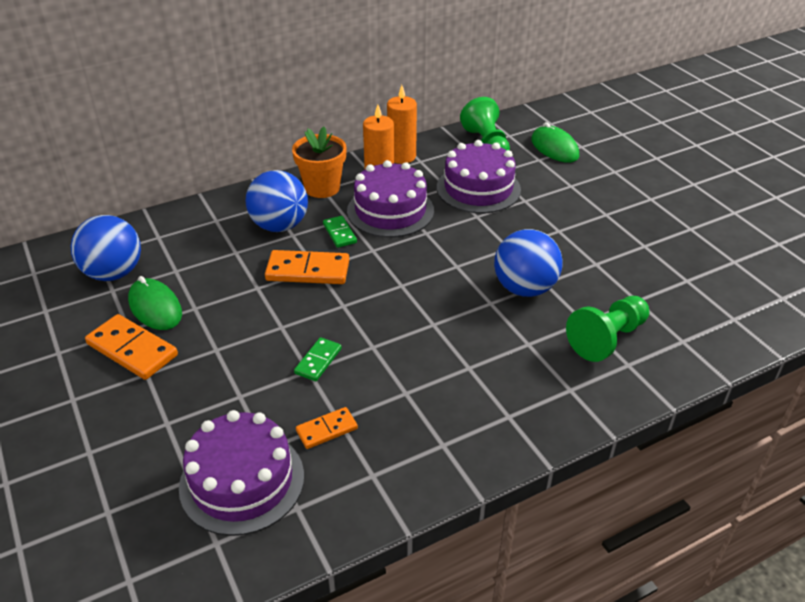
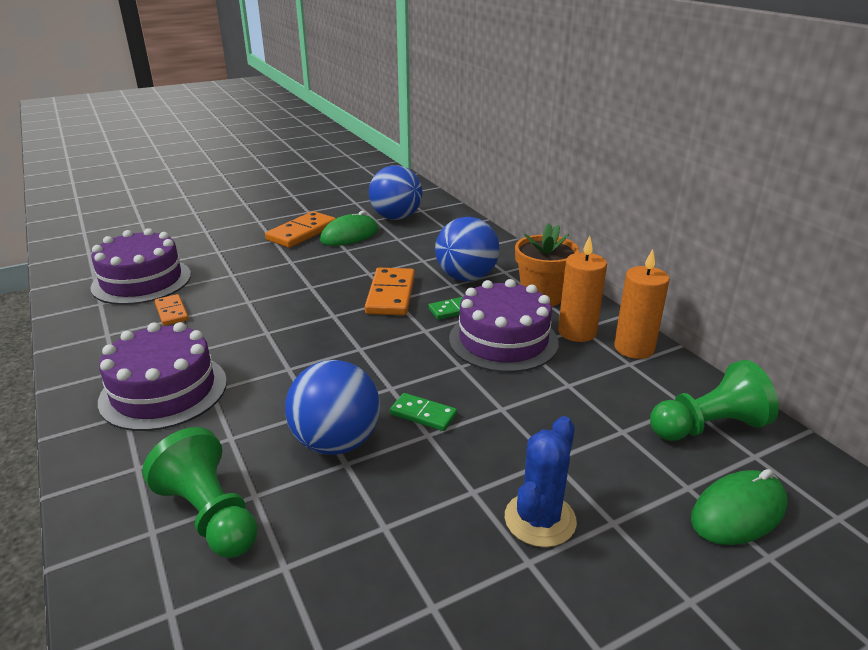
camera: 90 degrees right, 10 degrees down
(318, 361) = (258, 305): green domino -> green domino (423, 414)
(478, 188) = (572, 412): purple cake -> purple cake (164, 391)
(575, 208) = (540, 519): none -> blue cactus

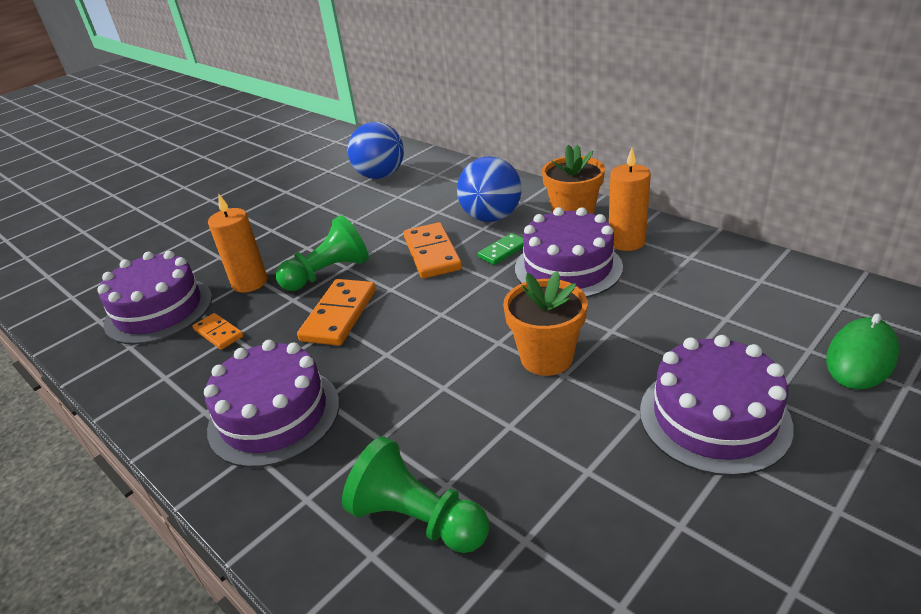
camera: 15 degrees left, 5 degrees up
(302, 233) = (295, 215): orange domino -> orange domino (339, 315)
(336, 442) = (486, 409): blue ball -> none
(349, 235) = (347, 205): green mouse -> none
(423, 414) = (546, 357): green domino -> orange flower pot
(540, 519) = (714, 418): blue cactus -> purple cake
(634, 348) = (684, 242): orange candle -> orange candle (250, 282)
(708, 427) = (790, 293): green pawn -> green pawn (328, 273)

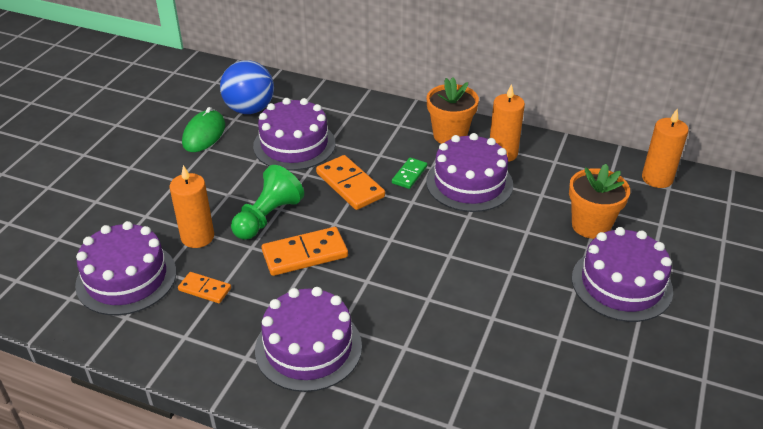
camera: 25 degrees left, 5 degrees up
(339, 315) = (305, 254): orange domino -> orange domino turned 75 degrees clockwise
(401, 210) = (294, 144): none -> purple cake
(417, 519) = (466, 395): green pawn -> none
(491, 217) = (381, 143): blue ball -> none
(546, 357) = (491, 261): orange flower pot -> orange flower pot (591, 225)
(827, 293) = (657, 178): none -> orange candle
(861, 357) = (692, 224): green mouse -> green mouse (204, 134)

